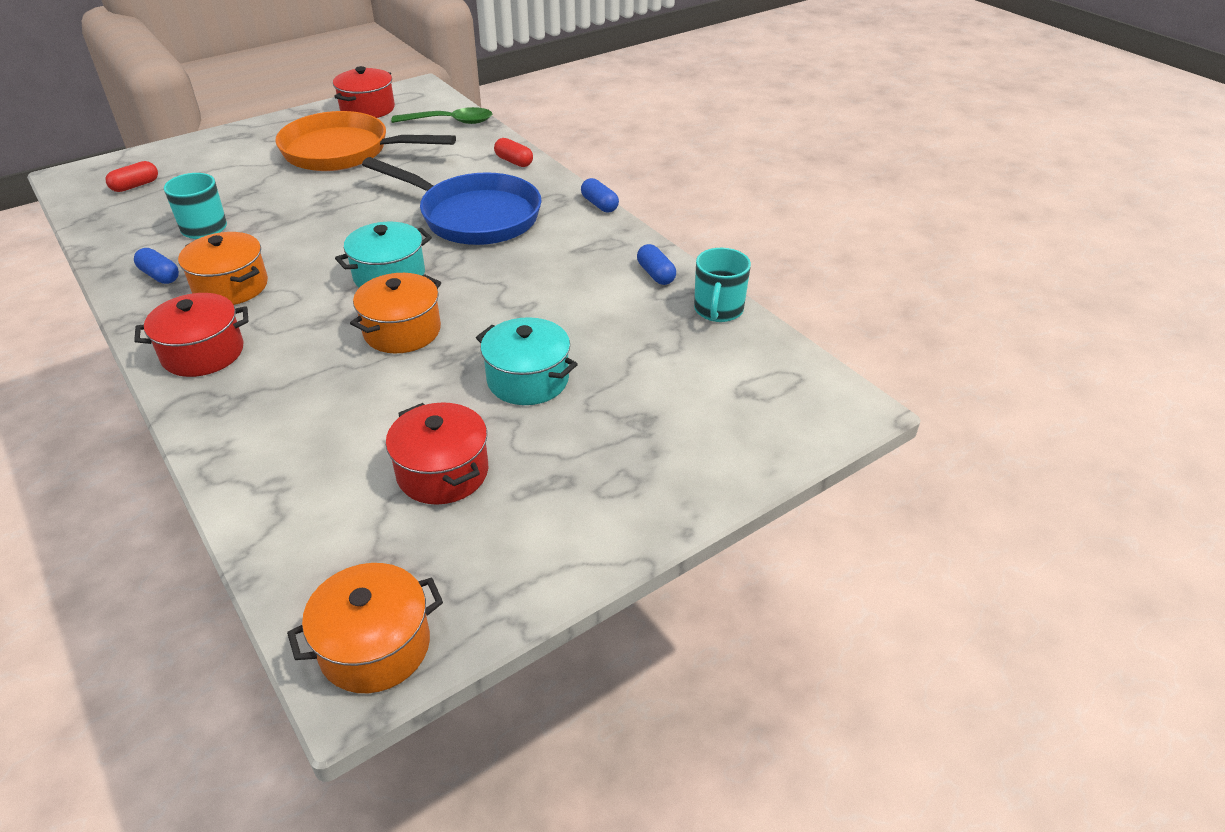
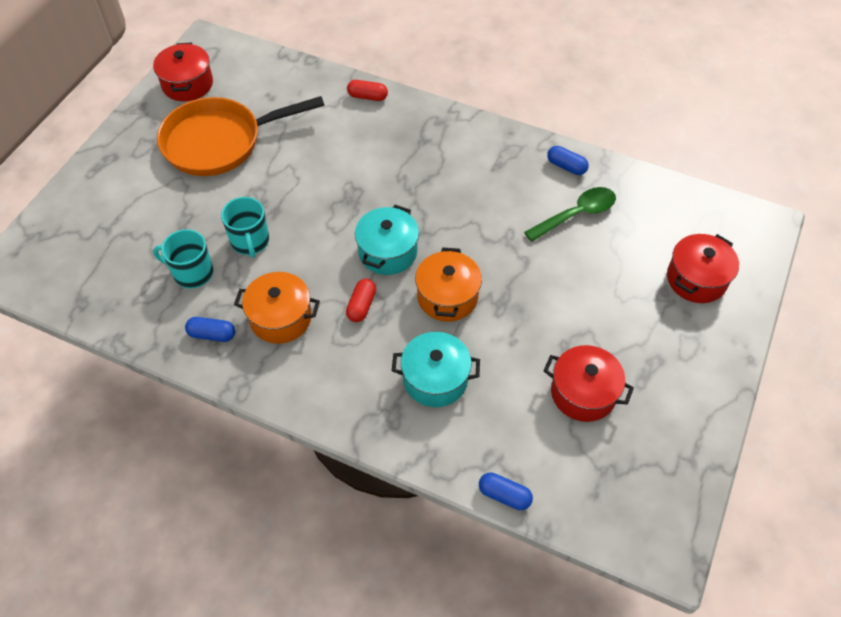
camera: 30 degrees left, 15 degrees up
(135, 186) = (79, 255): red capsule -> red capsule (361, 306)
(203, 353) = (328, 385): red pot -> red pot (696, 279)
(375, 646) = (659, 526): orange pot -> none
(450, 122) = (274, 72): green spoon -> green spoon (576, 214)
(474, 216) = (392, 167): blue pan -> none
(528, 380) = (567, 296): turquoise pot -> turquoise pot (435, 379)
(599, 205) = (471, 116): blue capsule -> blue capsule (504, 495)
(718, 310) = (630, 180): turquoise mug -> turquoise mug (250, 241)

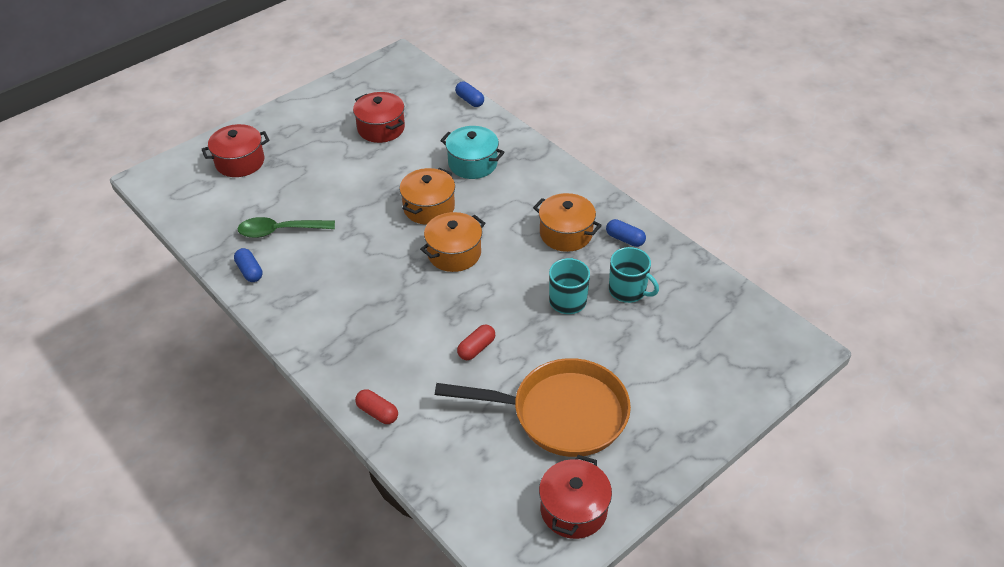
camera: 155 degrees left, 10 degrees down
(361, 306) = (498, 222): red capsule -> red capsule (476, 348)
(387, 252) = (454, 253): turquoise pot -> orange pot

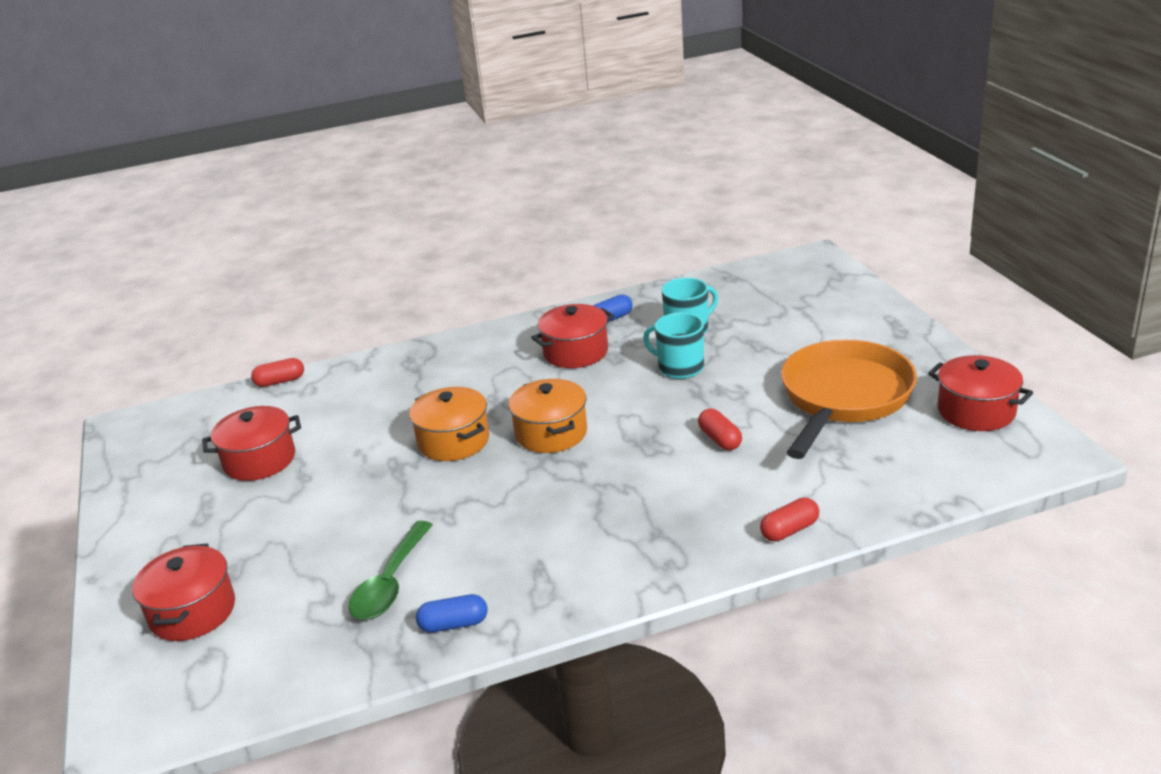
camera: 65 degrees left, 15 degrees down
(469, 100) = (280, 381): blue capsule -> red capsule
(472, 163) = (402, 396): turquoise pot -> none
(566, 233) = (575, 352): orange pot -> red pot

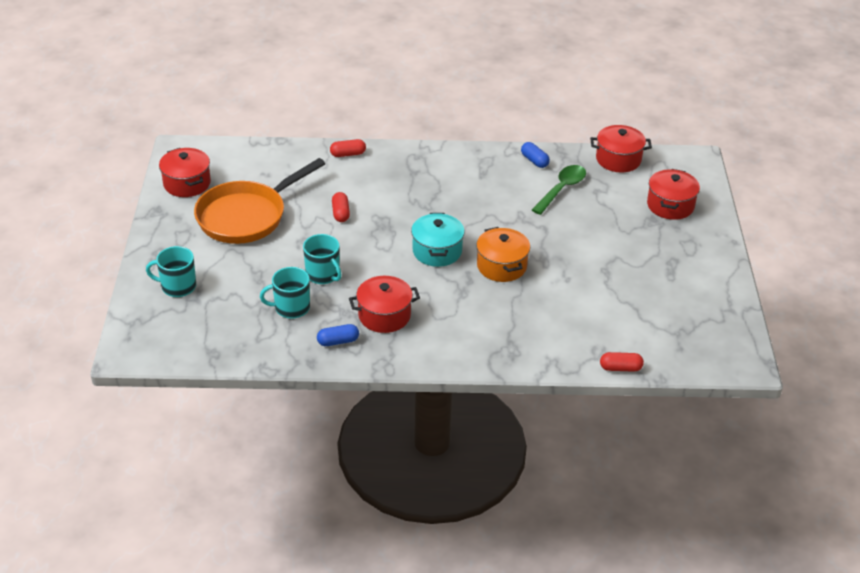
camera: 165 degrees left, 10 degrees up
(259, 460) = (636, 294): red pot -> red pot (618, 159)
(453, 624) = (534, 161): blue capsule -> blue capsule turned 45 degrees clockwise
(551, 433) = (437, 251): orange pot -> turquoise pot
(834, 311) = (177, 286): none -> turquoise mug

